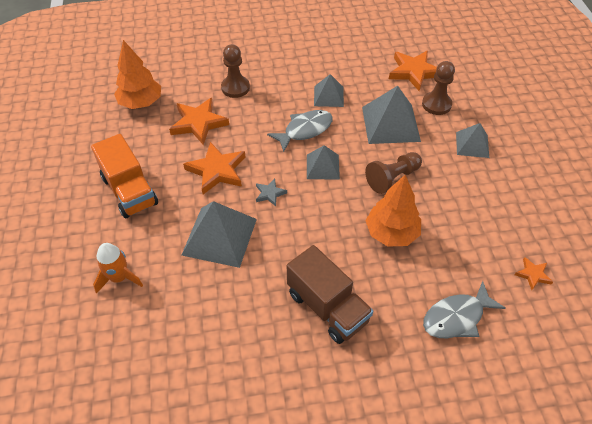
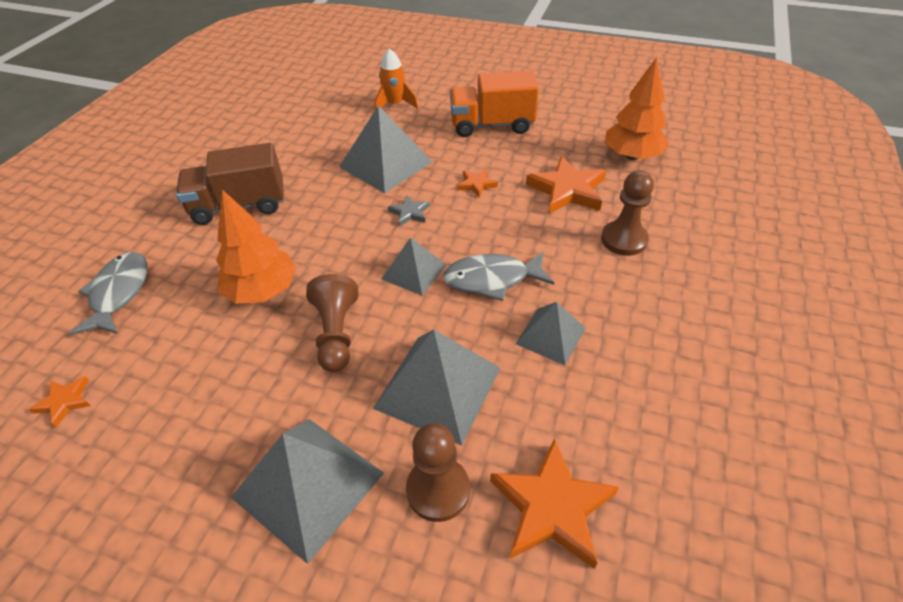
camera: 120 degrees right, 5 degrees down
(217, 170) = (476, 184): orange star -> orange star, size x0.51
(305, 130) = (492, 279): grey fish -> grey fish turned 90 degrees clockwise
(472, 144) = (308, 485): grey pyramid -> grey pyramid, size x1.68

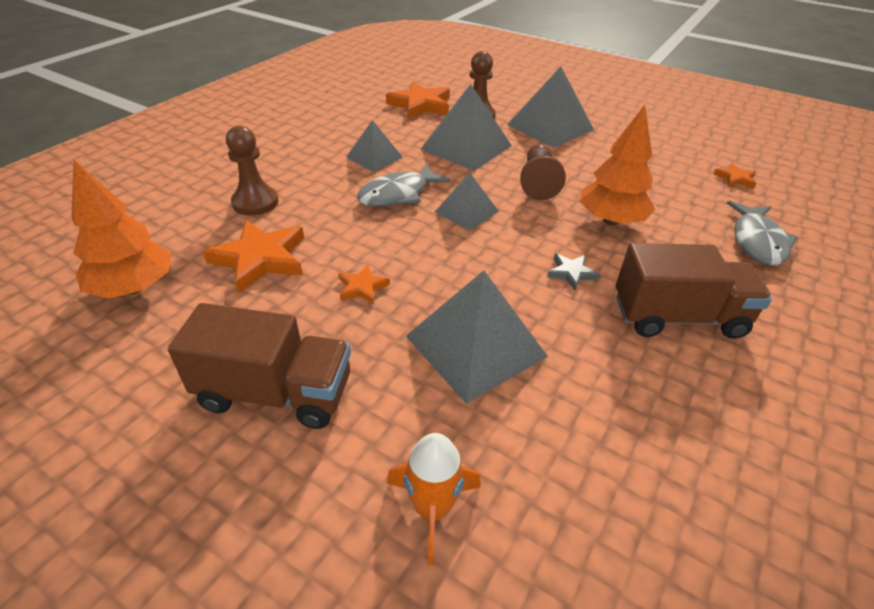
camera: 170 degrees left, 5 degrees down
(410, 213) = (457, 267): grey star -> grey star (571, 273)
(492, 125) = (275, 393): orange truck -> brown truck
(492, 279) = (398, 194): grey fish -> grey fish turned 135 degrees clockwise

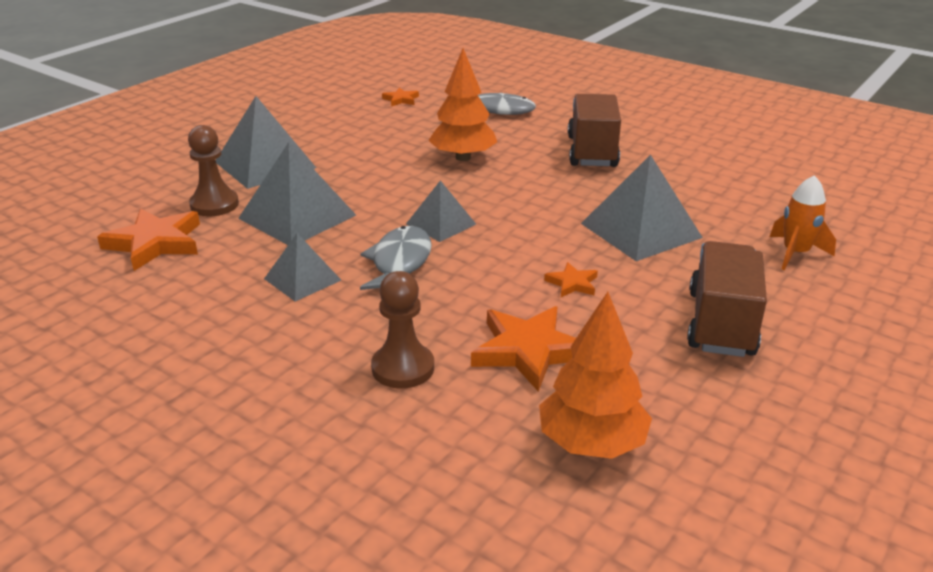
camera: 85 degrees left, 10 degrees down
(398, 194) = (400, 263): grey fish -> grey fish turned 135 degrees counterclockwise
(538, 182) = (389, 183): brown pawn -> none
(571, 273) = (542, 183): grey star -> none

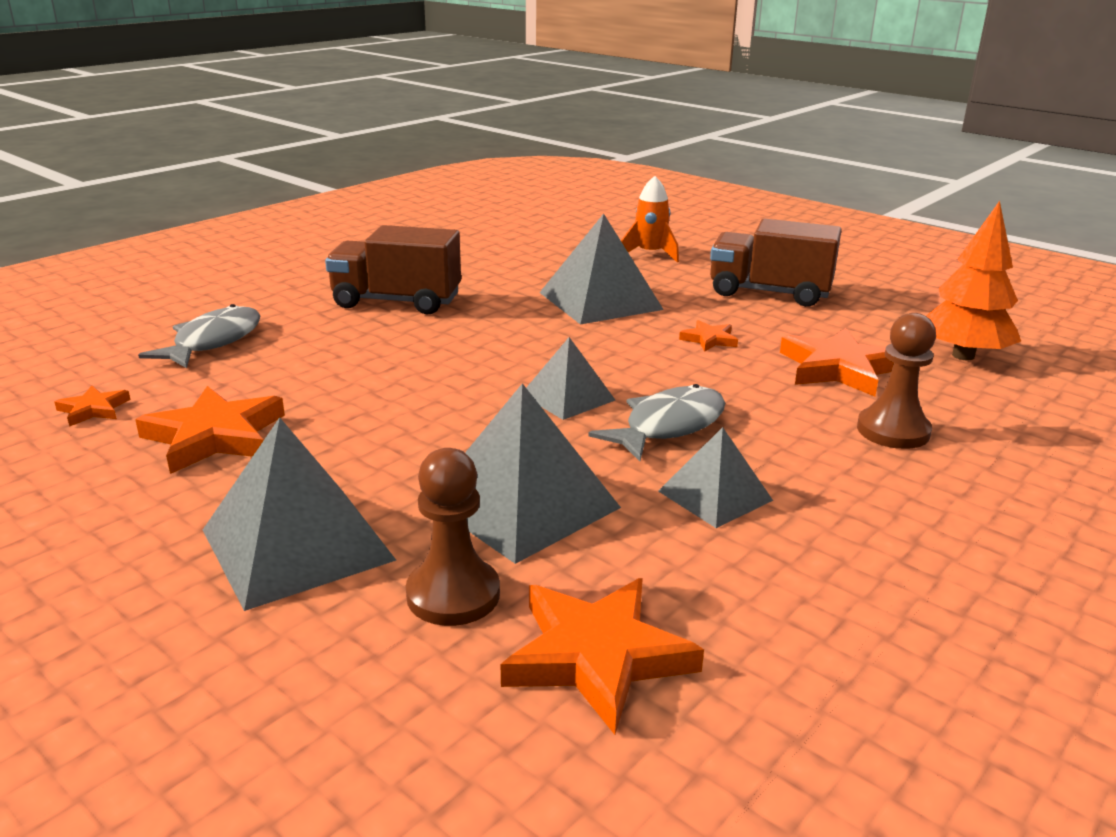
camera: 85 degrees left, 5 degrees down
(373, 130) = (214, 436): none -> orange star
(400, 263) = (668, 426): grey fish -> grey fish turned 120 degrees clockwise
(463, 157) = (370, 373): orange tree -> none

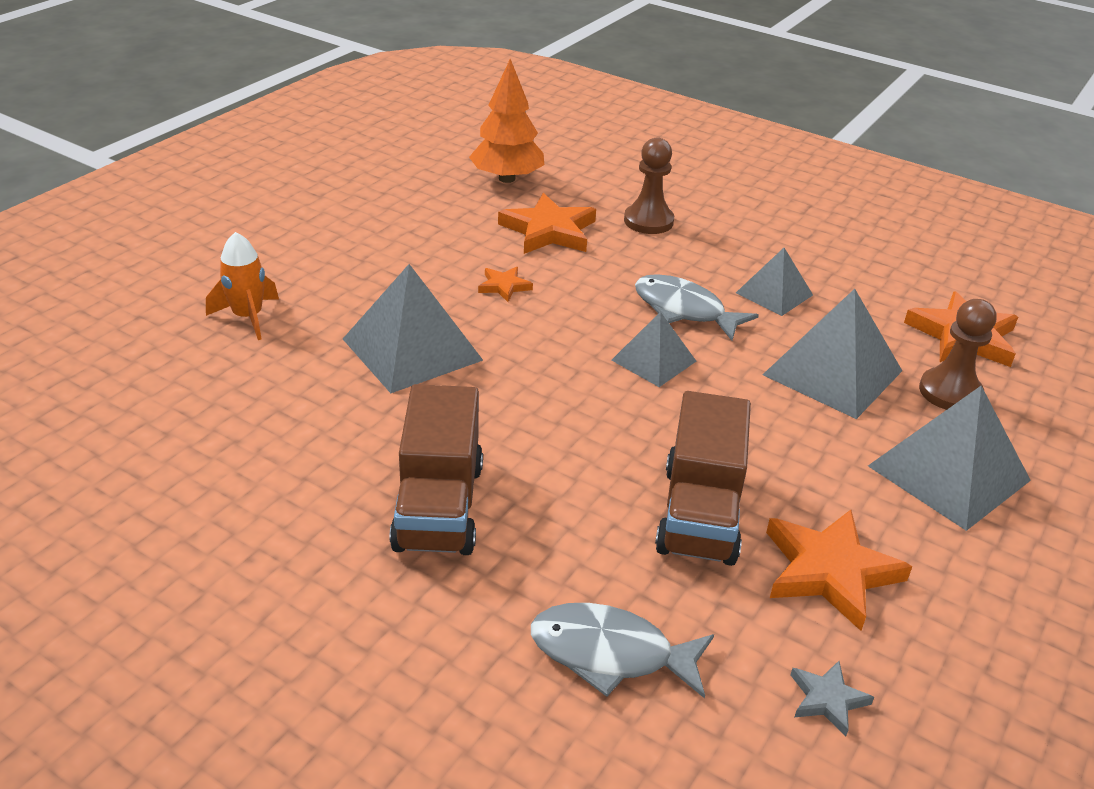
camera: 100 degrees left, 10 degrees up
(93, 409) = (827, 699): orange star -> grey star
(769, 293) = (375, 249): brown truck -> brown truck (699, 514)

